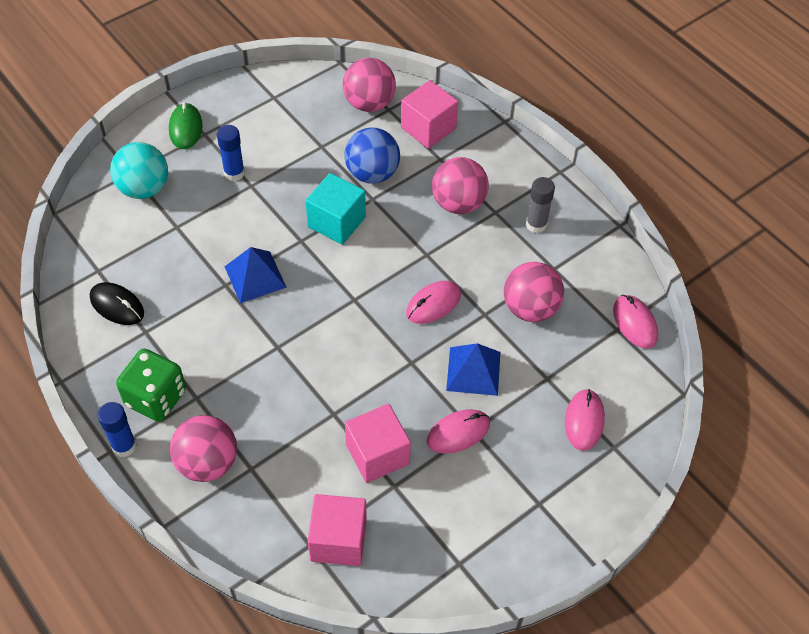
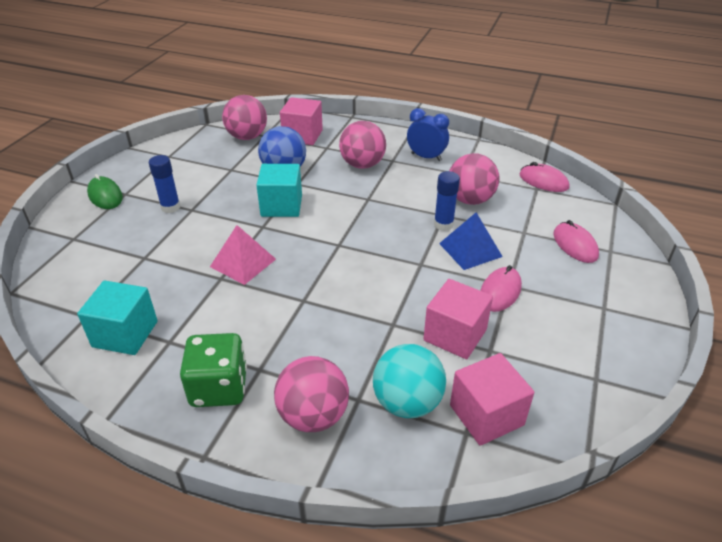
camera: 30 degrees left, 15 degrees down
(117, 305) = (125, 334): black mouse -> turquoise cube
(124, 446) = (216, 444): blue glue stick -> blue glue stick (443, 224)
(144, 188) = (93, 244): turquoise ball -> turquoise ball (407, 403)
(255, 277) = (243, 262): blue pyramid -> pink pyramid
(433, 304) = (401, 224): pink mouse -> none
(536, 224) = (426, 157): grey glue stick -> blue clock

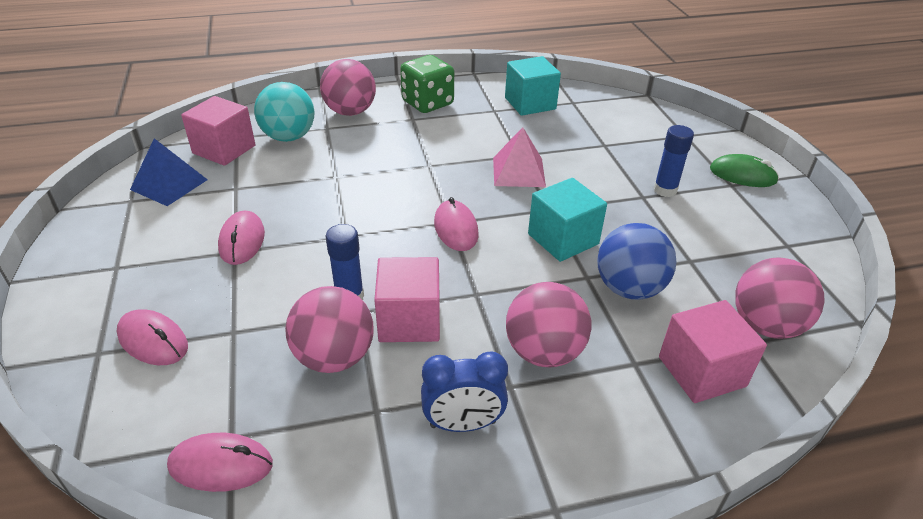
camera: 145 degrees right, 0 degrees up
(340, 239) = (456, 228): none -> pink mouse
(455, 335) = (273, 188): pink cube -> pink cube (409, 320)
(470, 249) = (297, 276): blue pyramid -> blue pyramid (169, 184)

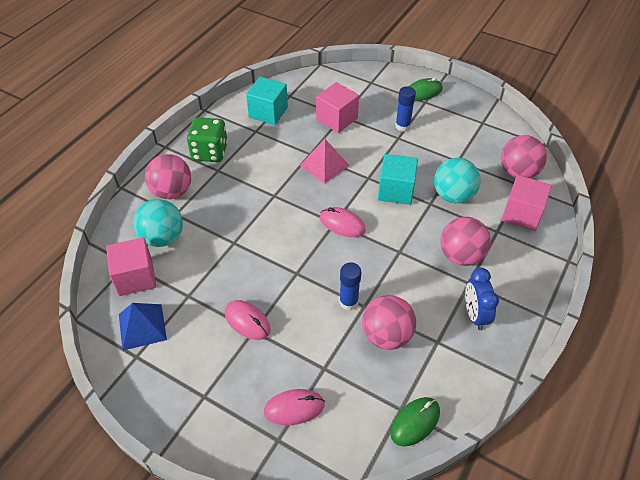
camera: 45 degrees left, 10 degrees up
(221, 465) = (415, 422): pink mouse -> green mouse
(409, 320) = (391, 289): pink cube -> pink cube (337, 119)
(463, 424) = (475, 315): blue clock -> blue clock turned 135 degrees clockwise
(629, 288) = (453, 196): blue ball -> turquoise ball

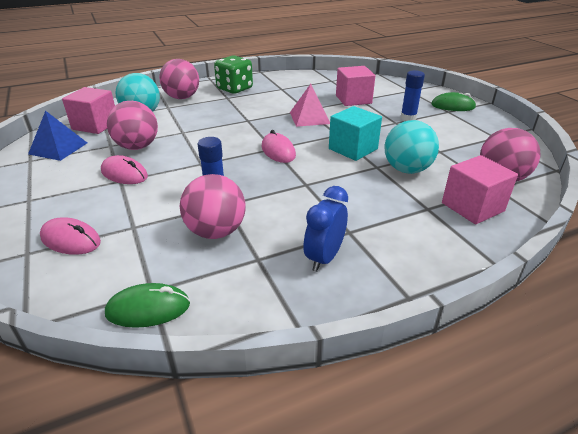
camera: 35 degrees right, 15 degrees down
(247, 321) = (124, 174): pink mouse -> pink mouse turned 45 degrees counterclockwise
(268, 112) = (303, 83): turquoise cube -> none
(461, 256) = (364, 210): pink ball -> pink ball (137, 147)

